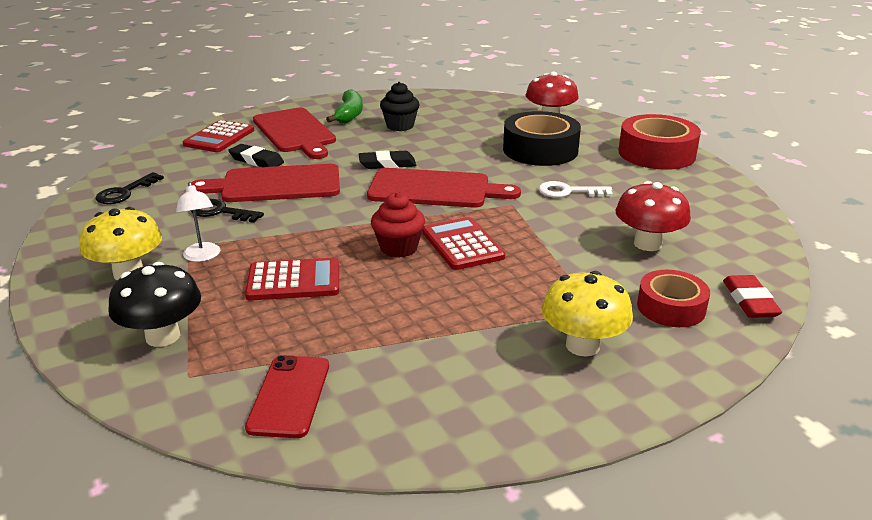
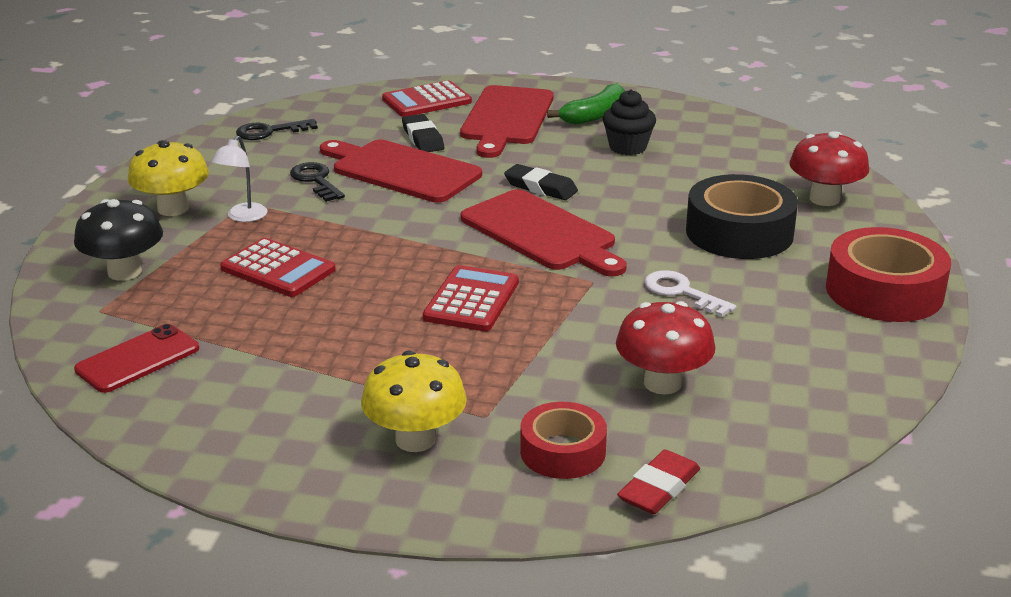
camera: 40 degrees right, 0 degrees up
(398, 248) = (408, 278): red cupcake -> none

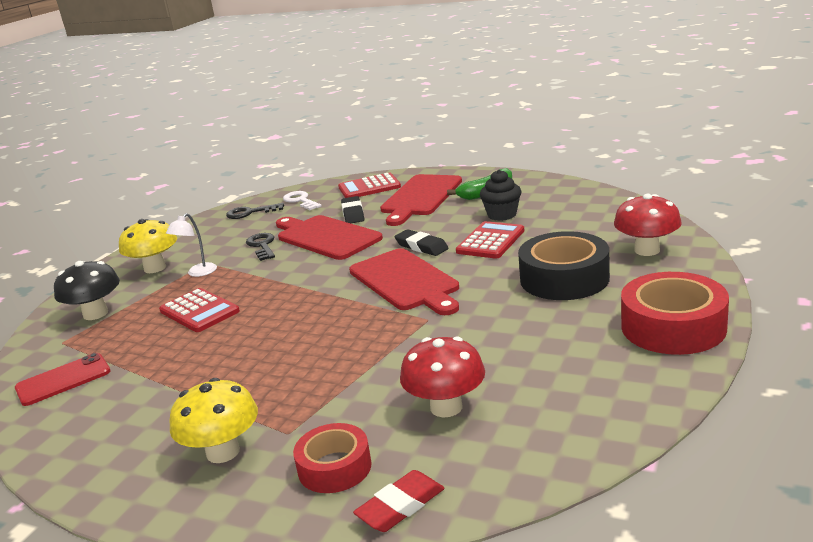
camera: 15 degrees right, 5 degrees down
(471, 300) = (326, 335): red calculator -> red calculator (490, 241)
(682, 292) = (496, 328): white key -> white key (300, 201)

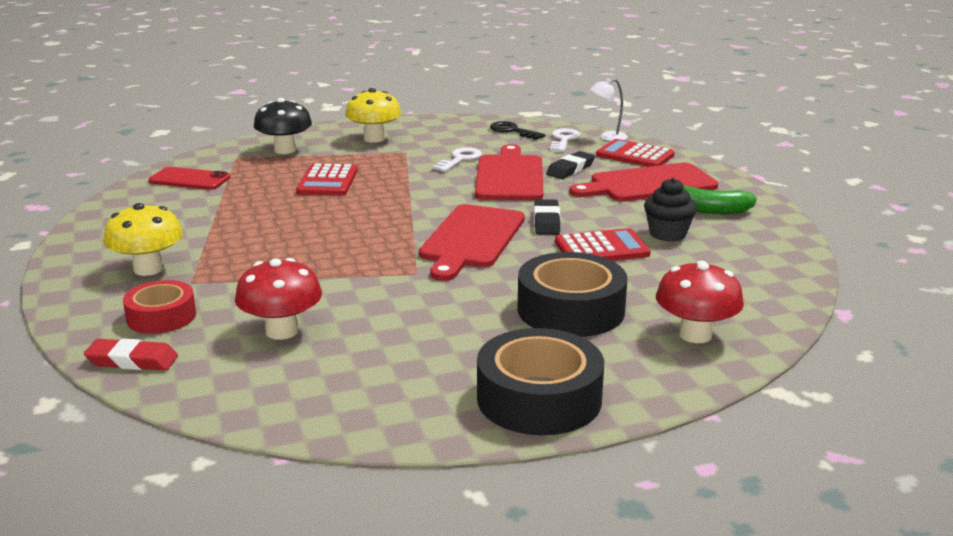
camera: 45 degrees right, 0 degrees up
(198, 273) = (385, 156): white lamp -> white lamp (607, 137)
(262, 246) = (460, 159): black key -> white key
(673, 327) = (539, 398): red tape -> black tape

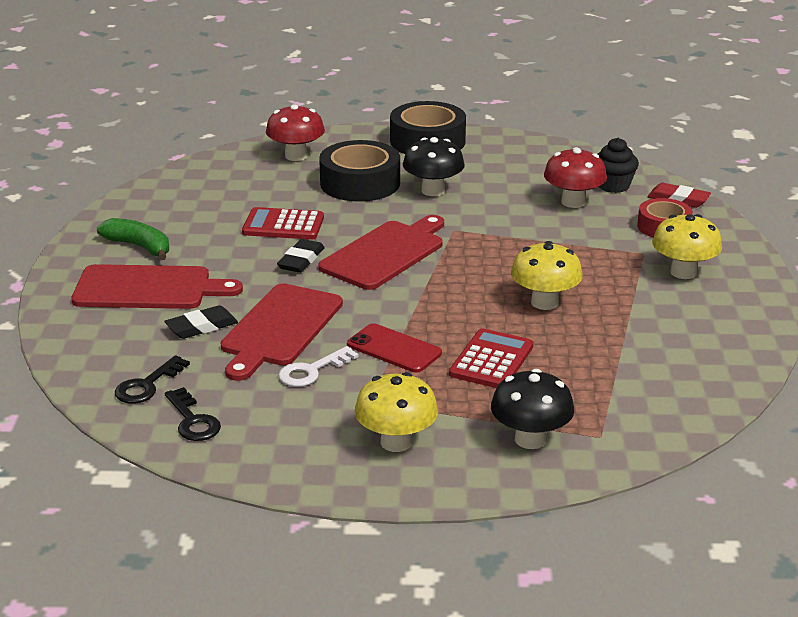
camera: 160 degrees left, 5 degrees up
(189, 179) = (660, 397): red phone -> red phone (394, 349)
(293, 223) = (544, 302): none -> yellow mushroom
(471, 316) = (433, 191): none -> black mushroom
(564, 140) = (147, 385): white key -> black key
(607, 137) = (87, 379): white lamp -> none
(635, 155) = (100, 336): red calculator -> none
(667, 234) = (211, 228): black cupcake -> black cupcake (613, 186)

